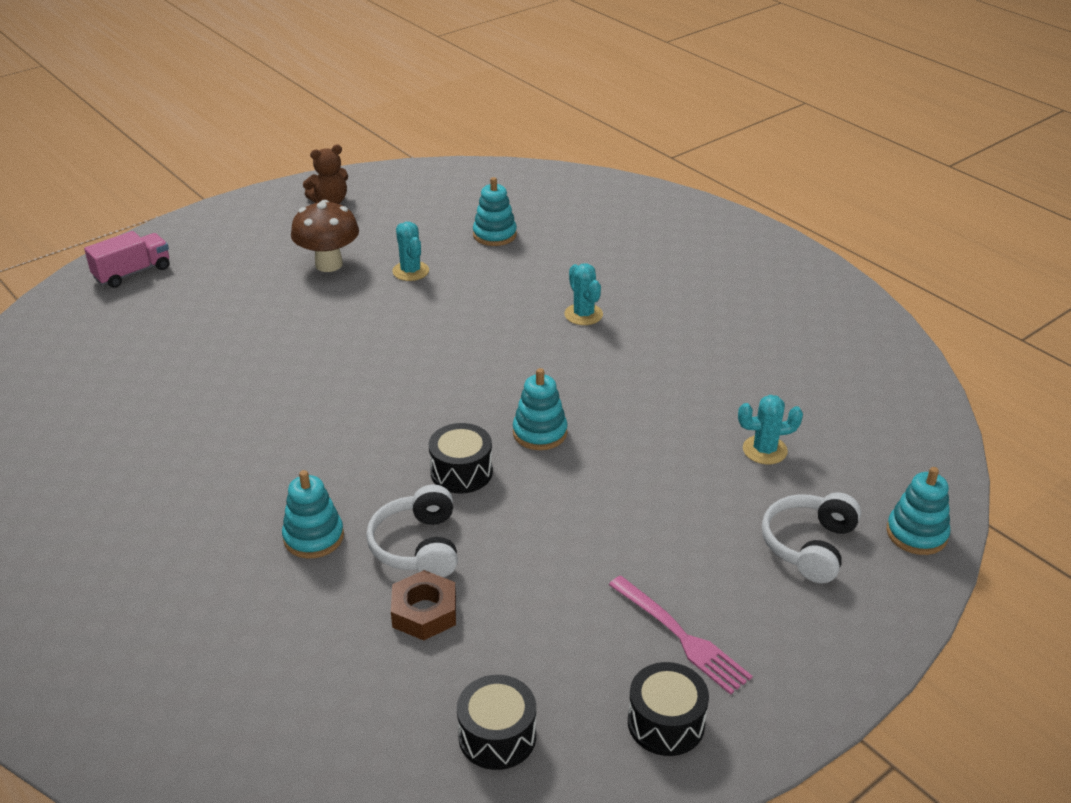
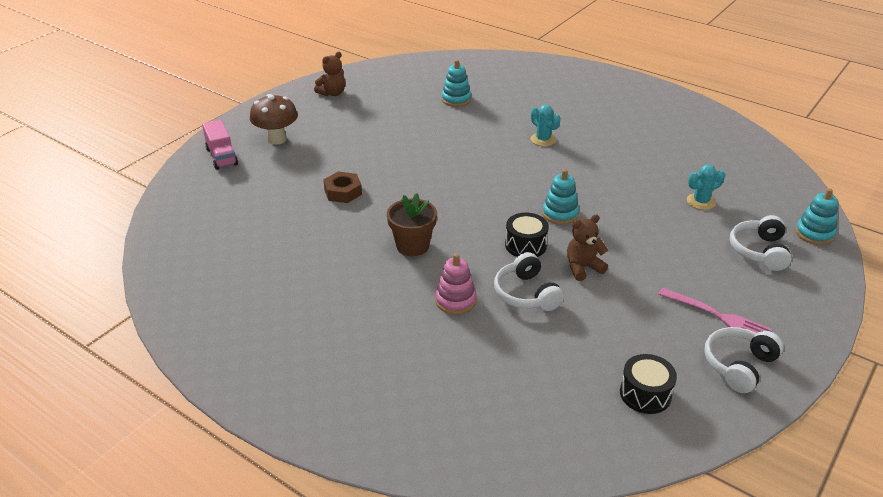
camera: 15 degrees left, 0 degrees up
(132, 273) = (222, 157): pink truck -> pink truck turned 120 degrees clockwise
(304, 444) = (412, 246): none -> brown flower pot
(313, 537) = (455, 301): turquoise stacking toy -> pink stacking toy
(329, 264) = (357, 132): brown mushroom -> brown mushroom (277, 139)
(410, 271) = (415, 129): turquoise cactus -> none
(424, 612) = (555, 332): brown nut -> brown nut (343, 192)
(523, 522) = (583, 268): none -> brown teddy bear
(666, 723) = (739, 365): black drum -> white headphones

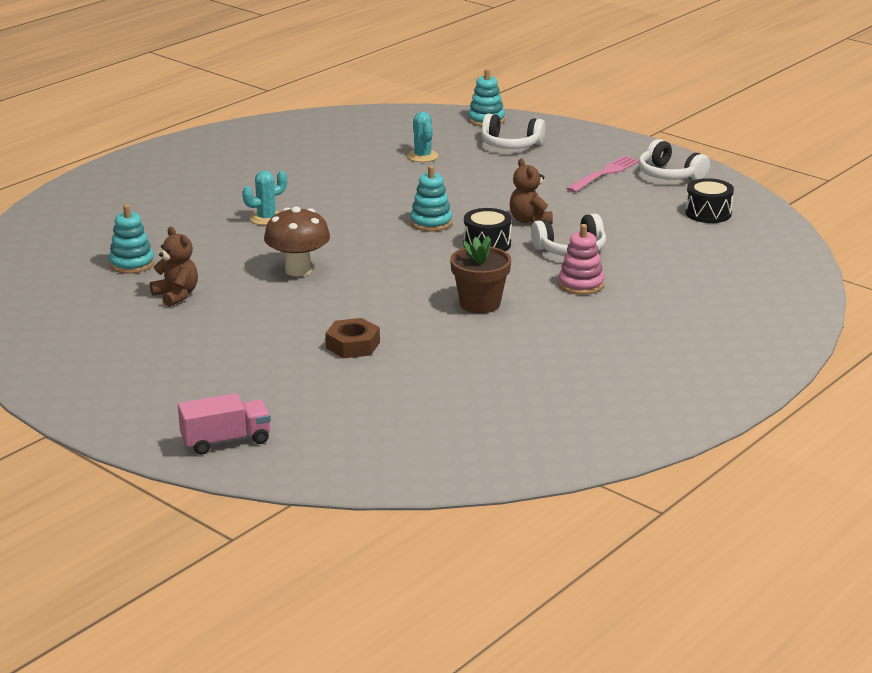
camera: 85 degrees left, 10 degrees down
(277, 139) = (190, 397): brown mushroom -> brown mushroom (298, 270)
(332, 93) = (60, 354): brown teddy bear -> brown teddy bear (176, 295)

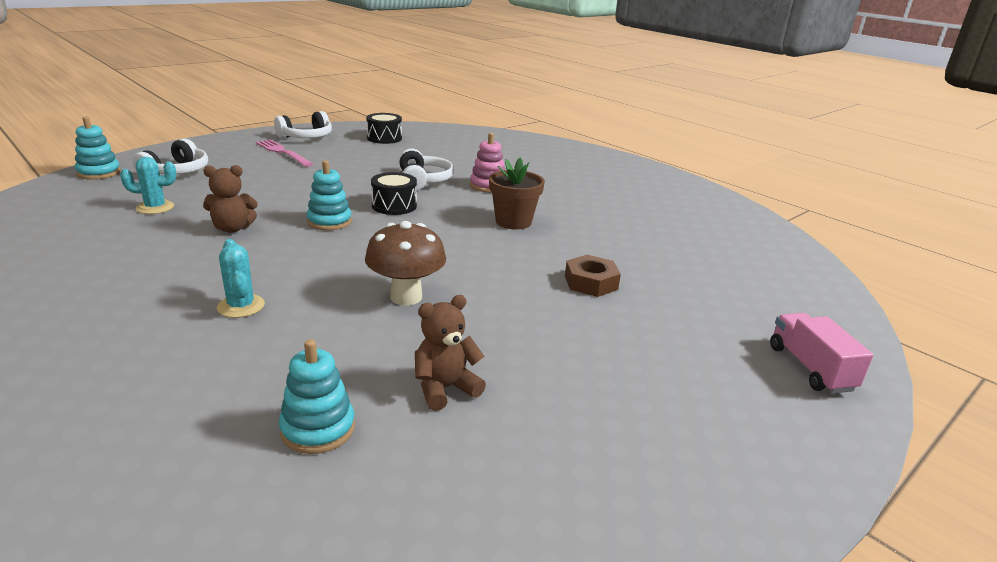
camera: 85 degrees left, 0 degrees up
(529, 220) = (355, 186): brown teddy bear -> brown teddy bear (232, 228)

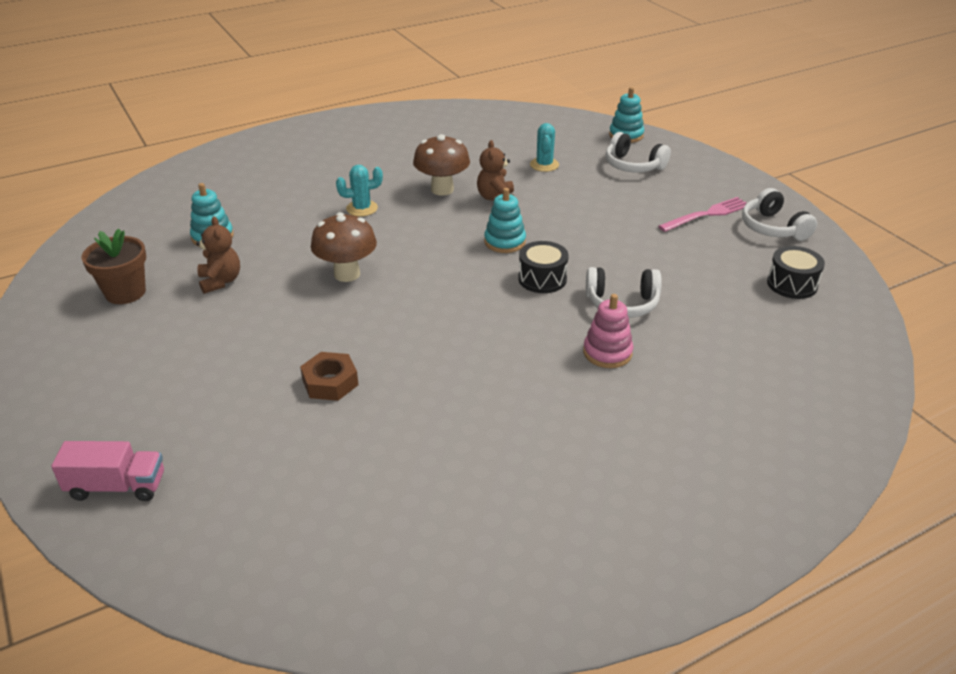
camera: 105 degrees right, 10 degrees up
(200, 258) = (442, 189): none -> brown mushroom
(513, 222) = (489, 355): brown flower pot -> brown flower pot (125, 292)

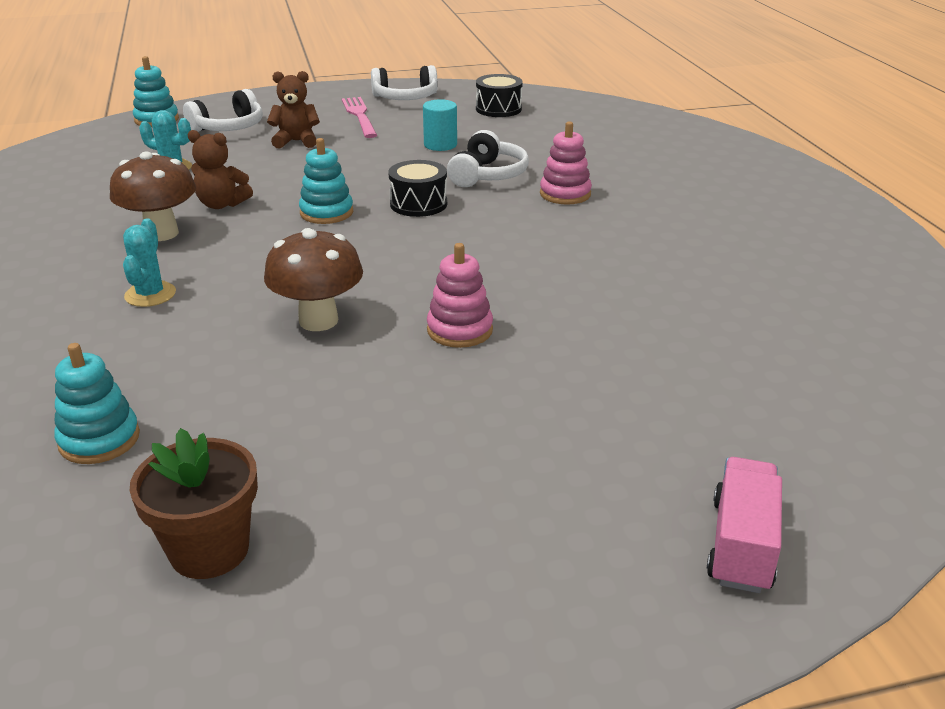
camera: 75 degrees left, 5 degrees down
(220, 281) = (254, 434): brown teddy bear -> brown teddy bear (296, 141)
(330, 382) = (558, 352): brown nut -> none
(349, 333) = (460, 330): none -> pink stacking toy
(672, 267) = (440, 145): none -> turquoise cylinder

